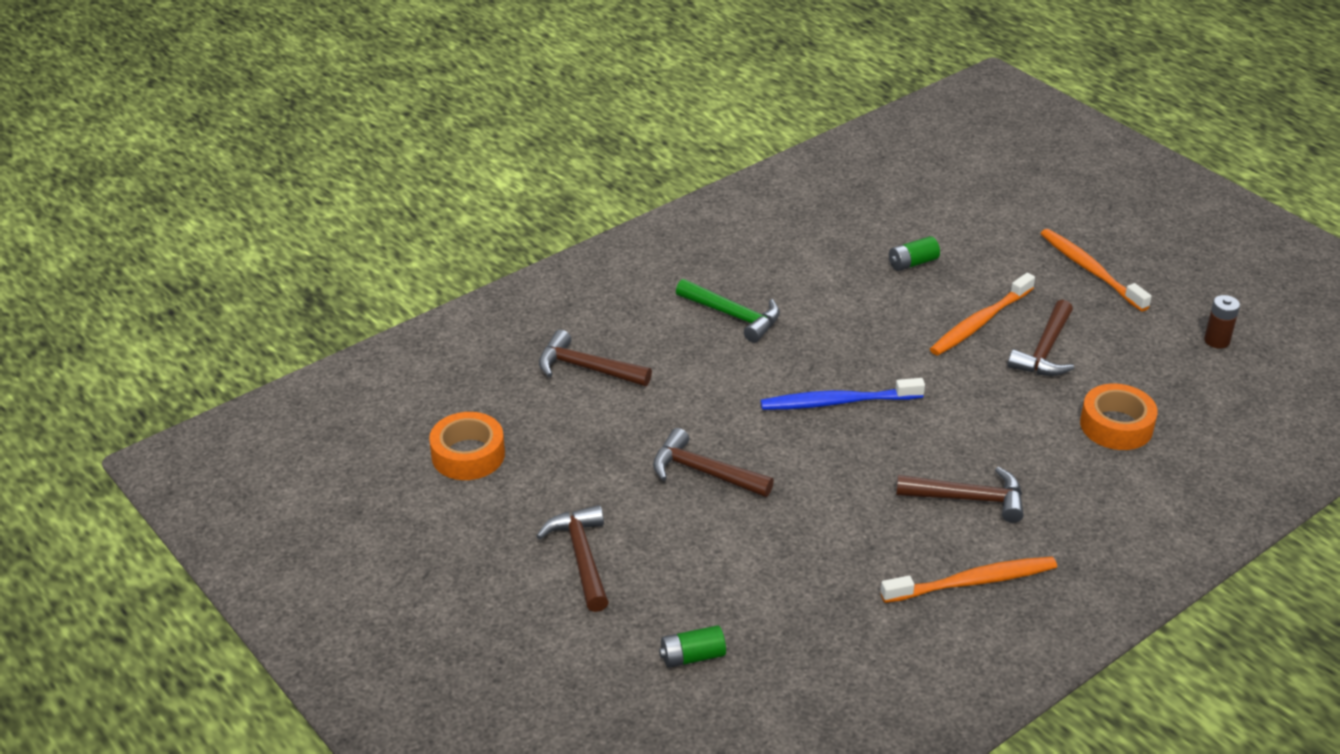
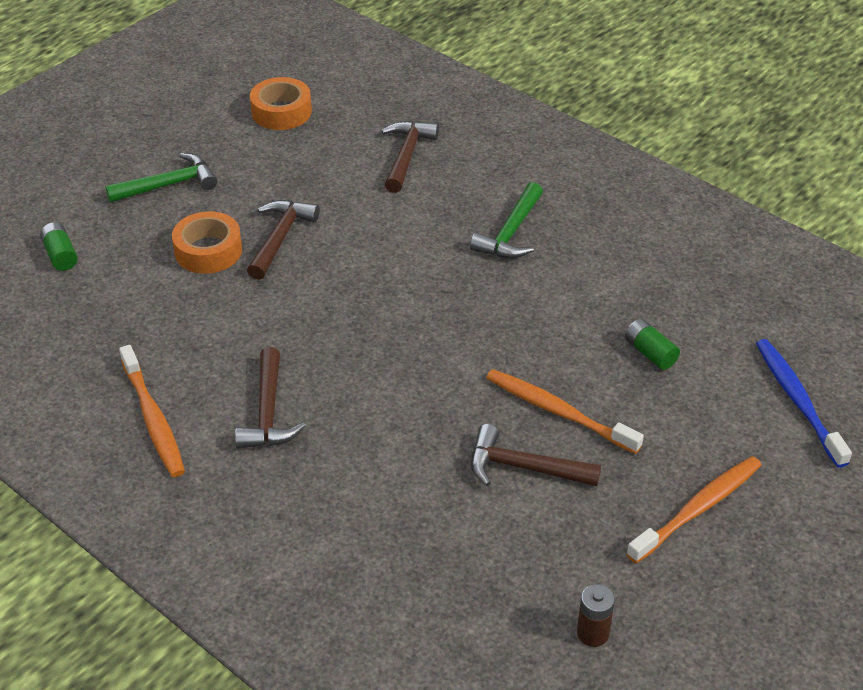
camera: 80 degrees right, 5 degrees up
(581, 557) = (169, 185): brown hammer -> green hammer
(837, 402) = (395, 312): blue toothbrush -> blue toothbrush (797, 400)
(1116, 426) = (404, 530): orange tape -> orange tape (208, 251)

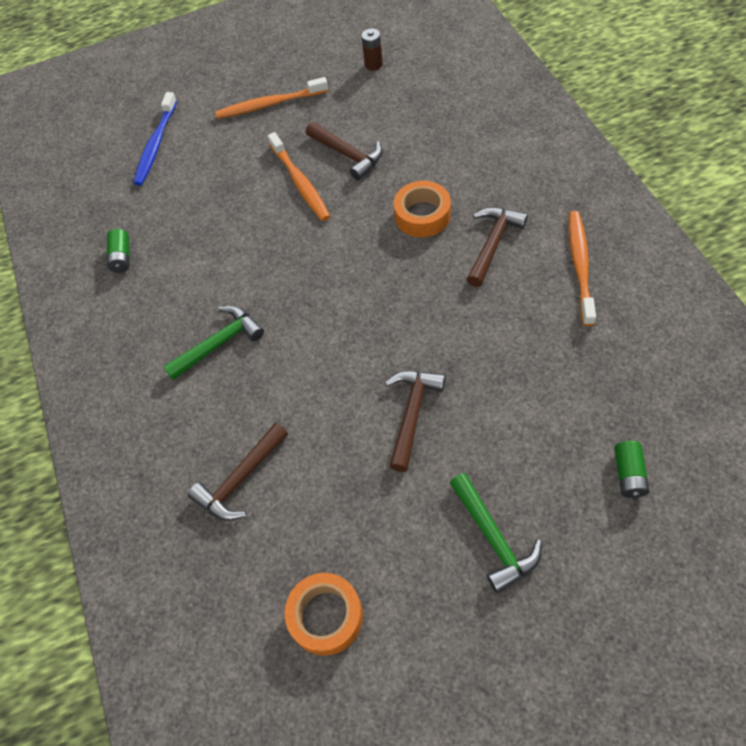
camera: 145 degrees left, 15 degrees up
(169, 185) = (493, 538): green hammer -> green hammer turned 120 degrees counterclockwise
(208, 251) = (483, 423): orange tape -> orange tape (422, 215)
(280, 238) = (412, 414): brown hammer -> brown hammer turned 150 degrees clockwise
(650, 353) = (210, 203): green battery -> green battery (122, 257)

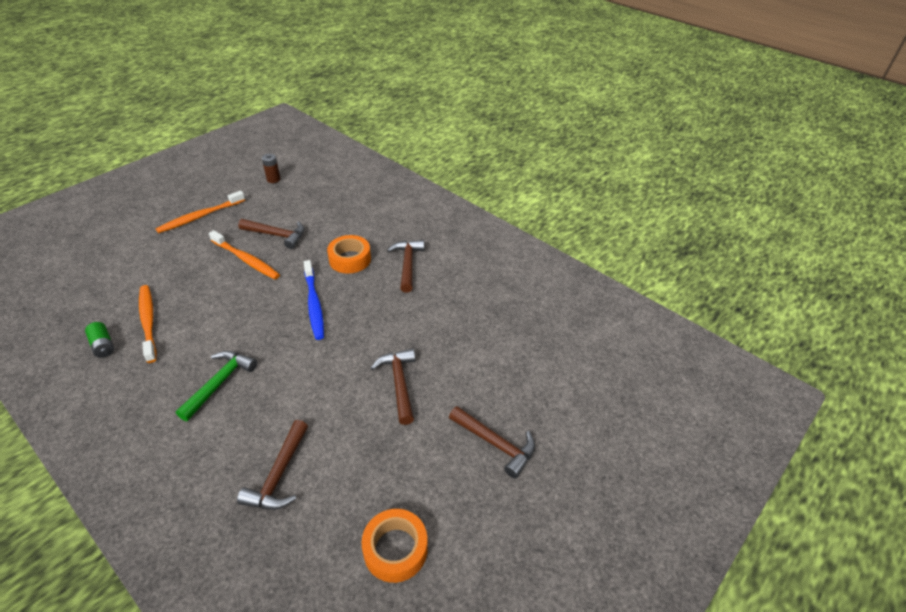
camera: 35 degrees left, 15 degrees down
(156, 145) = (108, 261): blue toothbrush -> blue toothbrush (314, 304)
(493, 538) = (495, 444): green hammer -> brown hammer
(580, 265) = (471, 263): orange toothbrush -> orange toothbrush (148, 321)
(628, 474) = (562, 373): green battery -> none

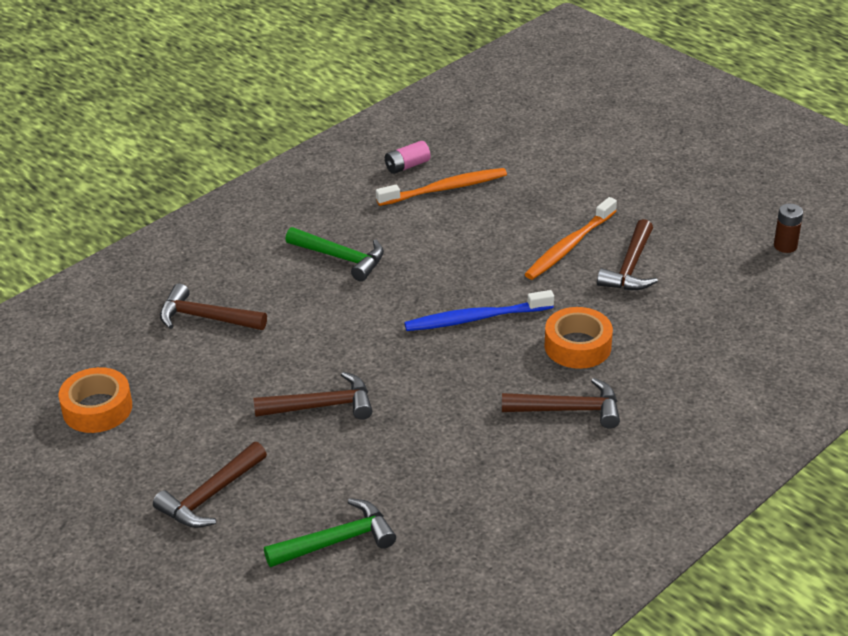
camera: 95 degrees right, 5 degrees down
(103, 345) = (407, 166): green battery -> pink battery
(200, 217) = (667, 190): orange toothbrush -> none
(528, 367) = (337, 541): none -> green hammer

